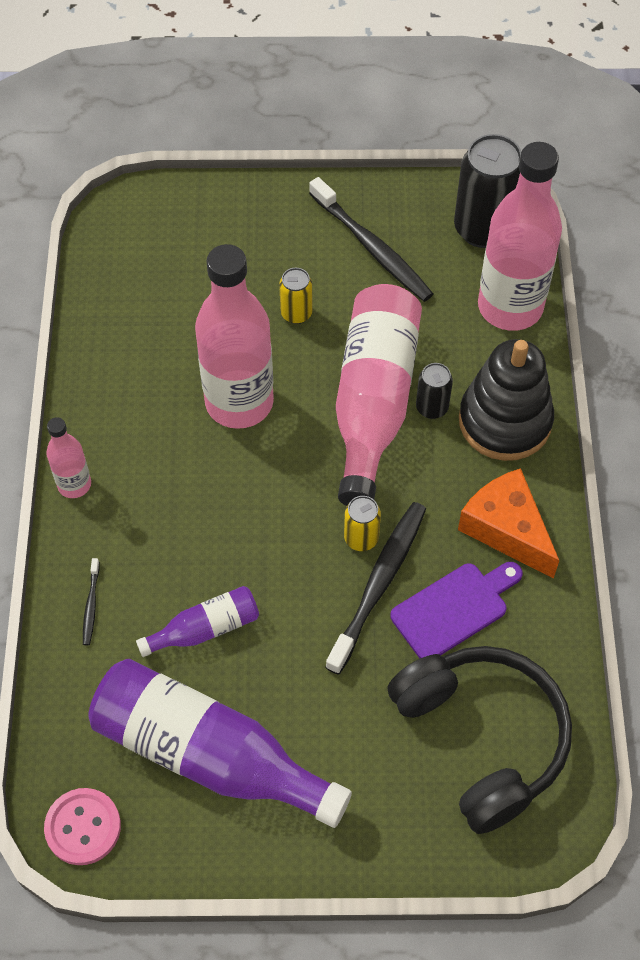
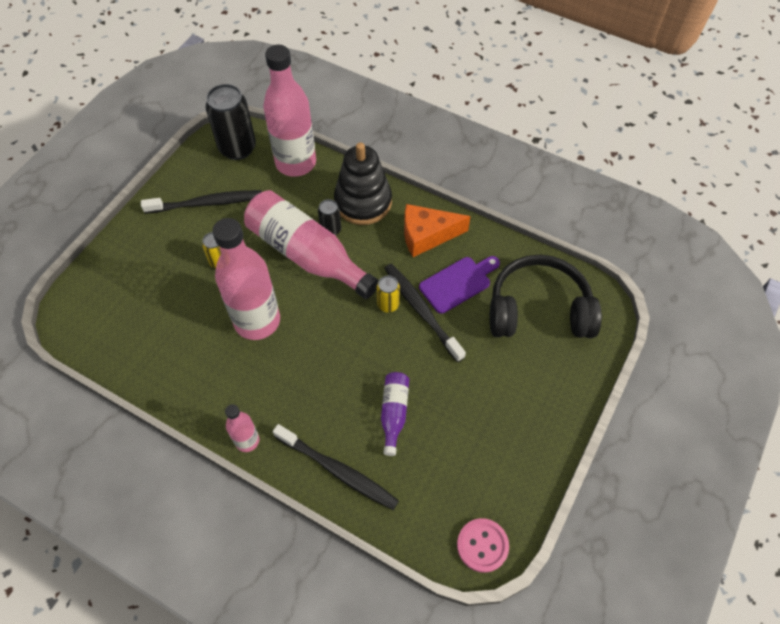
camera: 60 degrees left, 0 degrees up
(91, 606) = (338, 471): black toothbrush -> black toothbrush, size x2.24
(209, 754) = (474, 450): purple bottle -> none
(454, 609) = (458, 283): purple cutting board -> purple cutting board turned 60 degrees clockwise

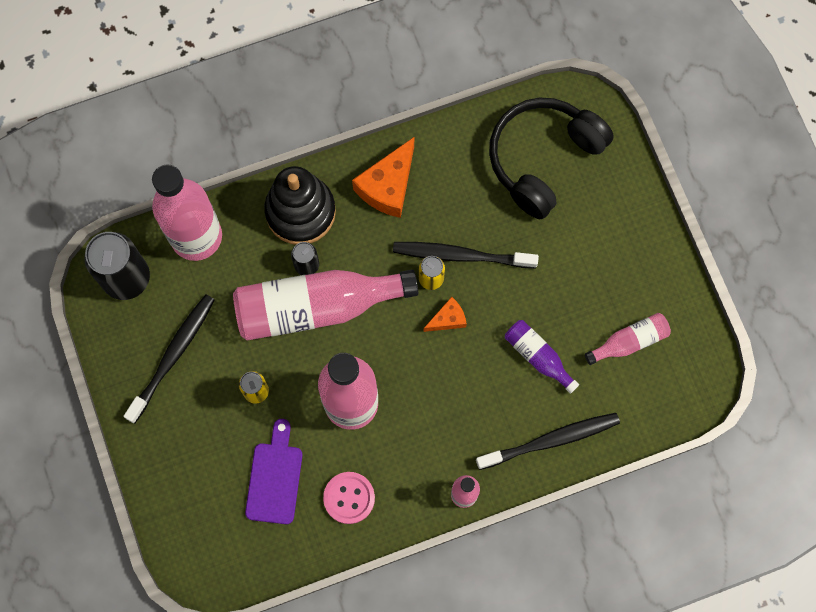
camera: 50 degrees left, 15 degrees up
(369, 335) = (448, 319): none -> orange cheese
(458, 283) = (460, 202): purple cutting board -> purple cutting board (275, 478)
(463, 469) = (629, 341): none -> pink bottle
(482, 545) = (699, 378): pink button -> pink button (349, 498)

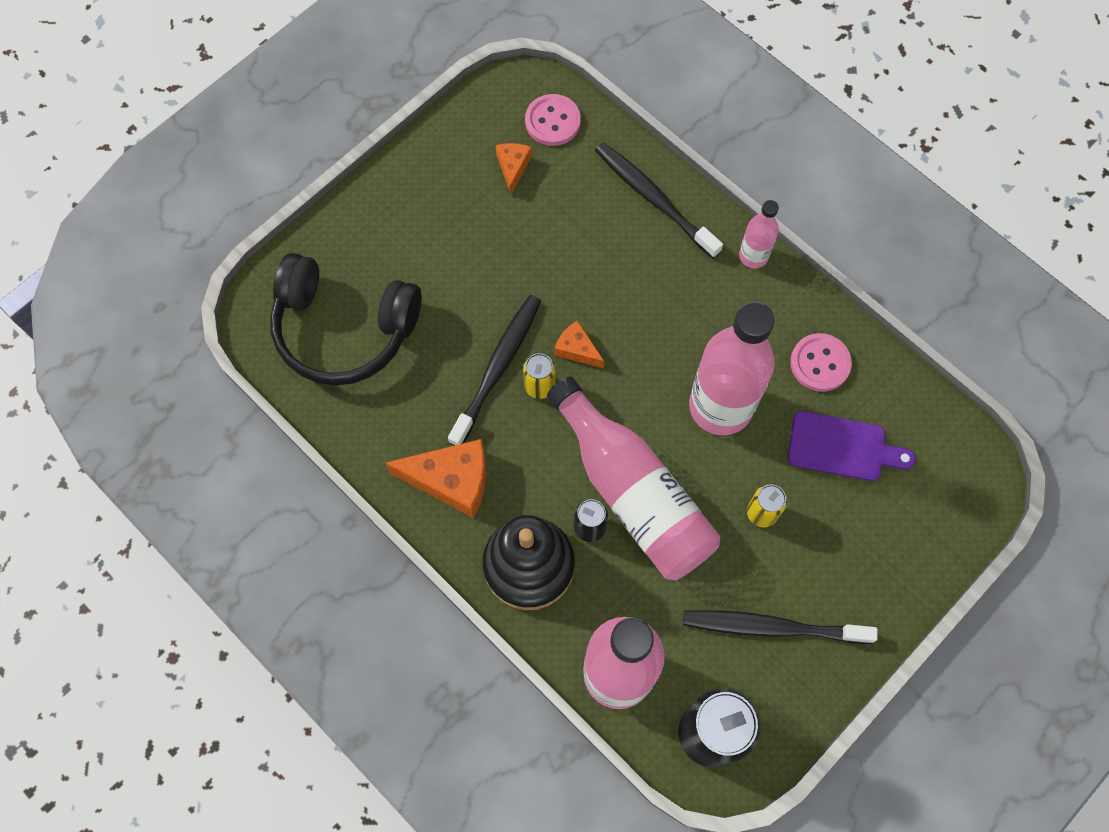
camera: 115 degrees left, 5 degrees down
(275, 478) = (842, 447): purple cutting board -> purple cutting board turned 150 degrees counterclockwise
(460, 255) = (498, 367): black toothbrush -> black toothbrush turned 135 degrees counterclockwise
(538, 356) = (573, 245): purple bottle -> none
(629, 341) = (513, 167): pink bottle -> orange cheese
(660, 393) = (552, 121): none -> pink button

